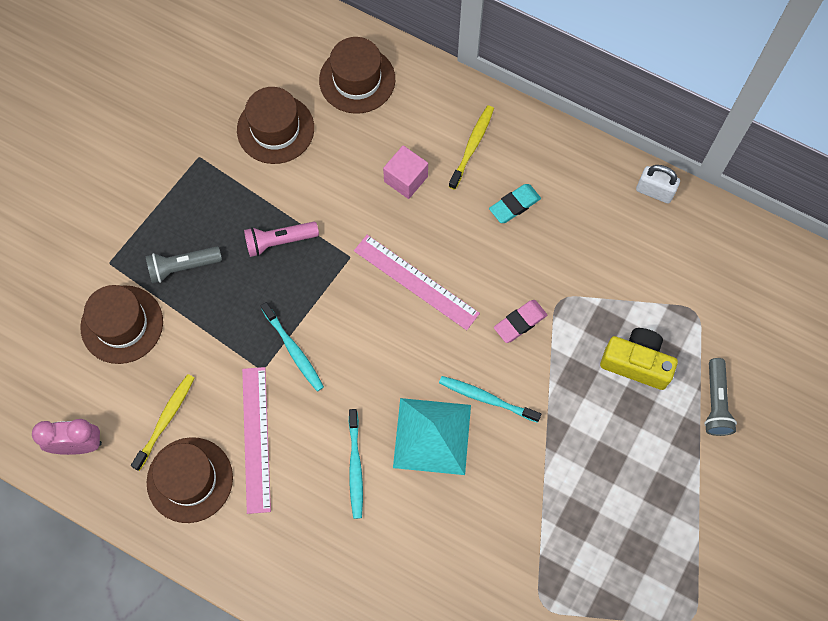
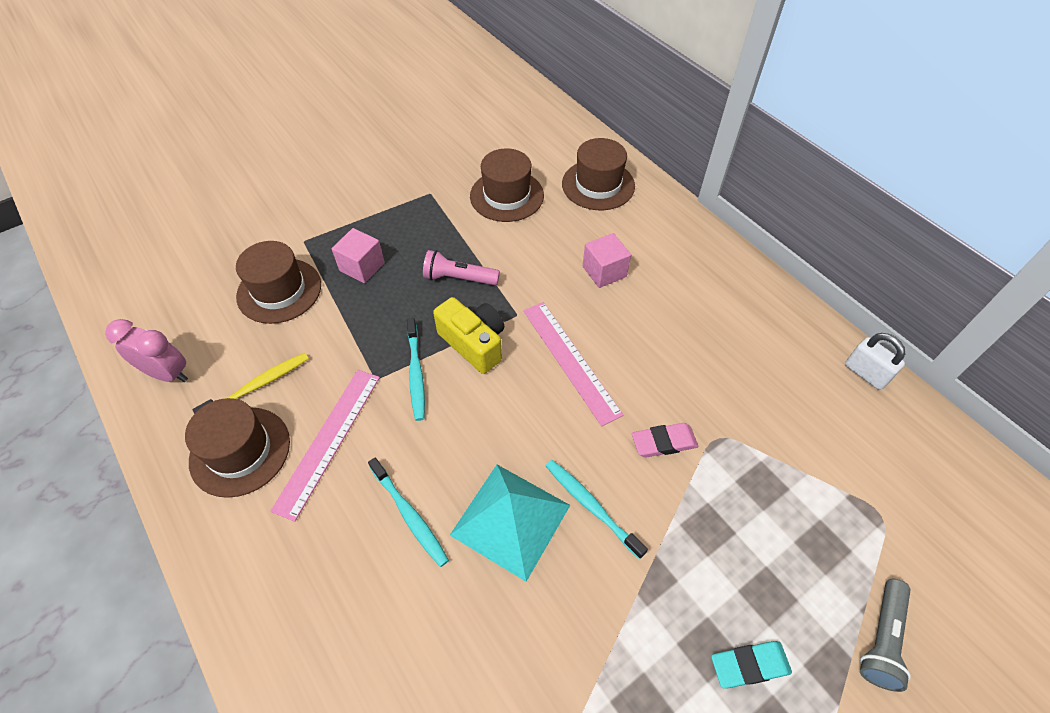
camera: 25 degrees right, 15 degrees down
(183, 267) = (362, 267): grey flashlight -> pink cube
(355, 467) = (409, 515): turquoise toothbrush -> turquoise toothbrush turned 60 degrees counterclockwise
(472, 146) = (682, 267): yellow toothbrush -> none
(514, 205) = (704, 331): turquoise eraser -> turquoise eraser (749, 665)
(636, 363) = (788, 543): yellow camera -> yellow camera (474, 343)

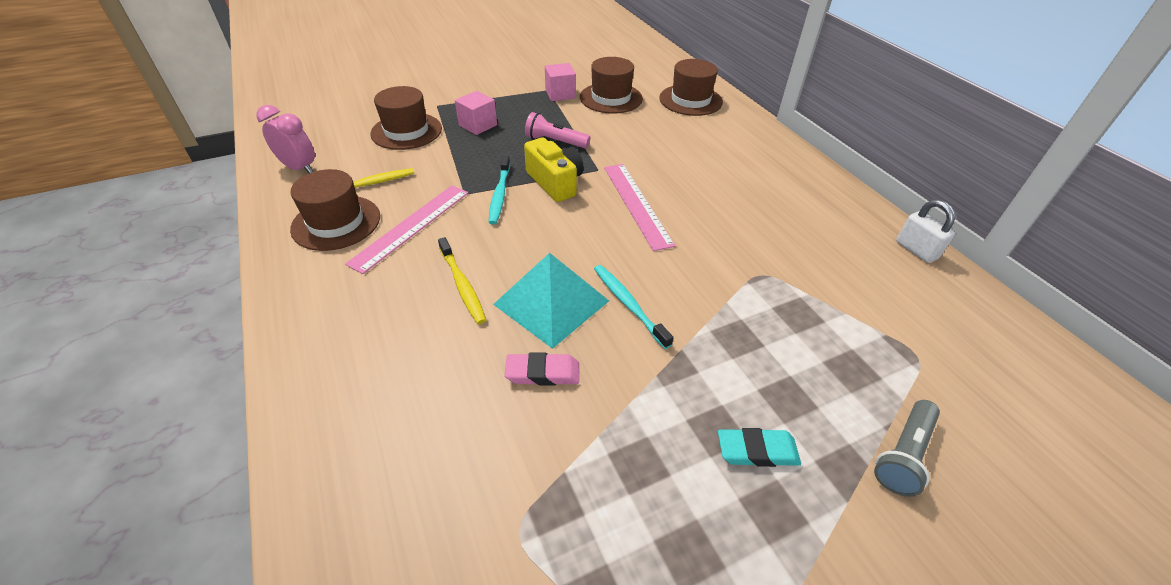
camera: 10 degrees right, 10 degrees down
(409, 515) = (462, 285): turquoise toothbrush -> yellow toothbrush
(604, 271) = (682, 152): pink cube -> pink cube (560, 94)
(664, 442) = (708, 270): pink eraser -> pink eraser (543, 373)

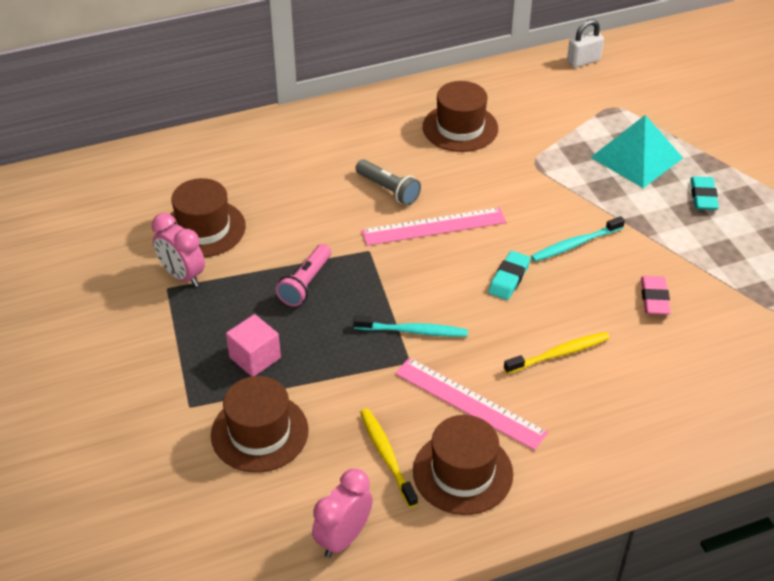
camera: 85 degrees left, 0 degrees up
(551, 302) = (576, 292): turquoise pyramid -> turquoise pyramid (636, 157)
(555, 182) = (392, 285): yellow camera -> none
(560, 94) = (182, 276): pink cube -> pink clock
(569, 252) = (509, 278): none -> turquoise eraser
(690, 100) = (223, 161): brown hat -> brown hat (460, 128)
(903, 454) = (694, 135): grey flashlight -> grey flashlight (388, 190)
(916, 250) = (500, 74): white padlock -> white padlock (583, 61)

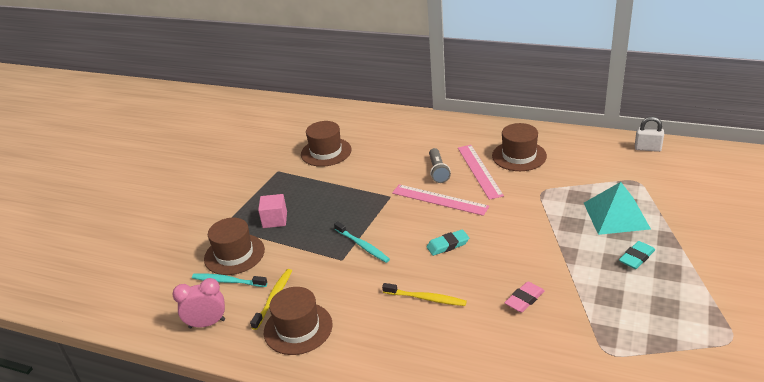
camera: 45 degrees right, 10 degrees down
(182, 276) = (290, 169): pink clock -> none
(306, 283) = (340, 197): pink flashlight -> none
(469, 403) = (345, 296): pink ruler -> pink ruler (479, 171)
(575, 244) = (511, 245): turquoise toothbrush -> turquoise toothbrush (227, 281)

